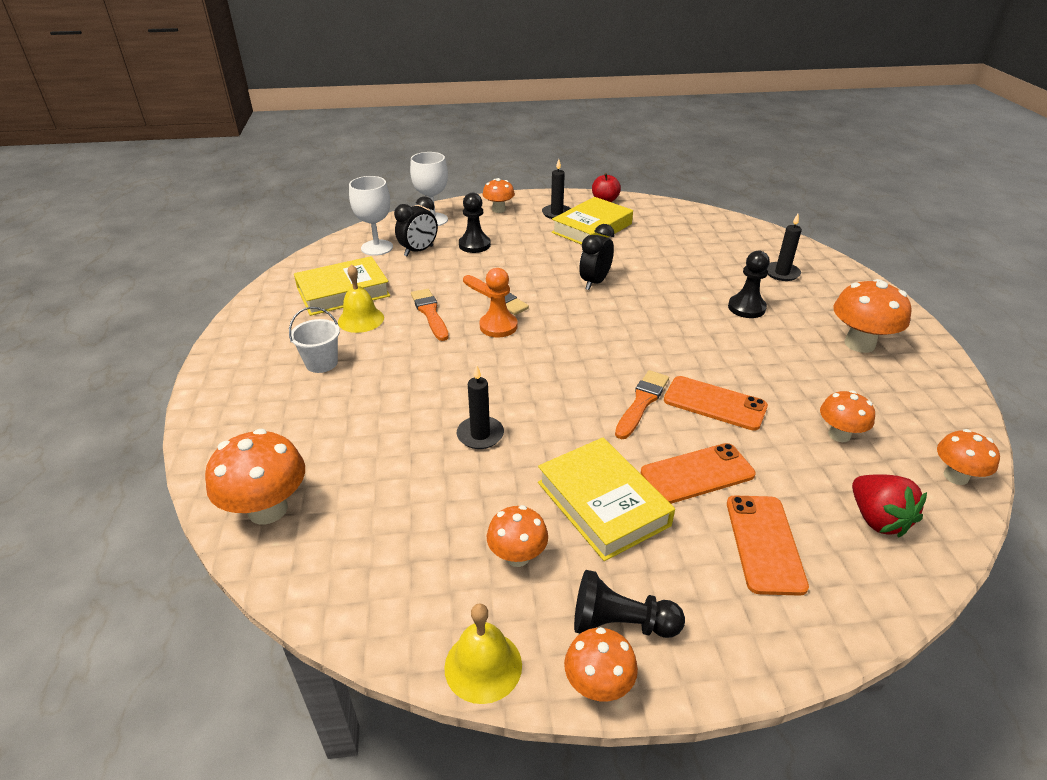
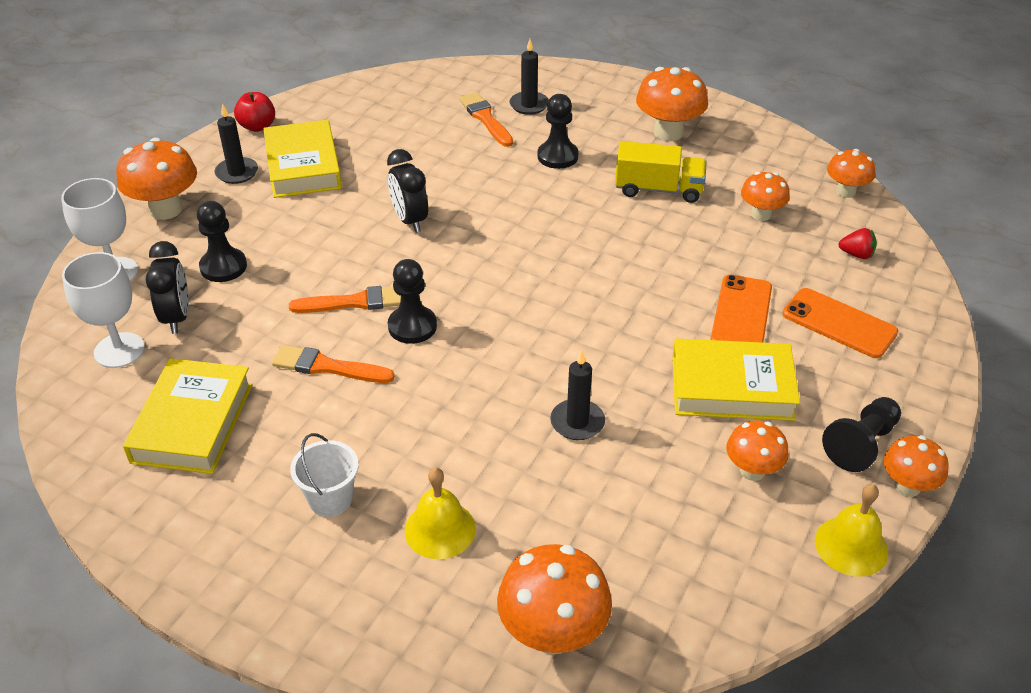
camera: 55 degrees left, 5 degrees up
(361, 319) = (274, 430): yellow bell -> yellow bell (440, 529)
(498, 210) = (166, 209): orange mushroom -> orange mushroom, size x1.62
(498, 326) = (412, 326): orange pawn -> black pawn
(642, 402) = (627, 294): orange brush -> orange brush (485, 118)
(714, 403) = (667, 254): orange phone -> none
(783, 367) = (658, 189): none -> yellow truck
(877, 519) = (856, 254): red strawberry -> red strawberry, size x0.60

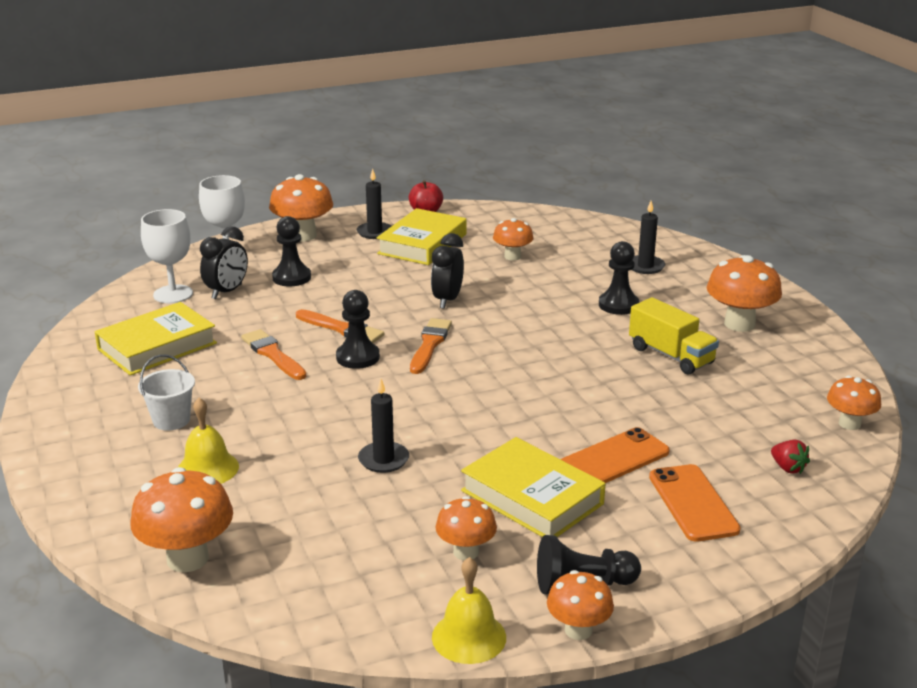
camera: 40 degrees right, 15 degrees down
(485, 118) = (597, 263): orange brush -> orange brush (430, 344)
(761, 214) = (738, 406): orange mushroom -> orange mushroom (512, 256)

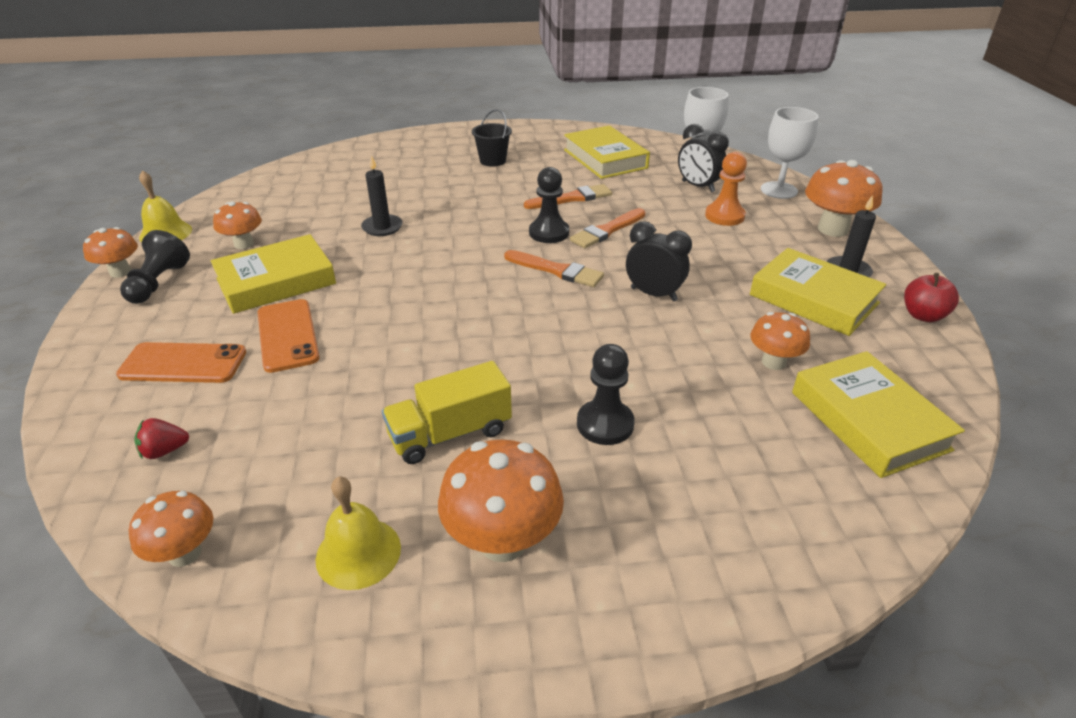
camera: 105 degrees right, 10 degrees up
(171, 420) = (493, 161): white bucket -> black bucket
(187, 558) = (333, 161): orange mushroom -> none
(207, 468) = (423, 169): yellow bell -> yellow bell (358, 553)
(291, 277) = (724, 216): black pawn -> orange pawn
(554, 232) = (868, 420): none -> yellow book
(645, 266) = (730, 491): black candle -> none

